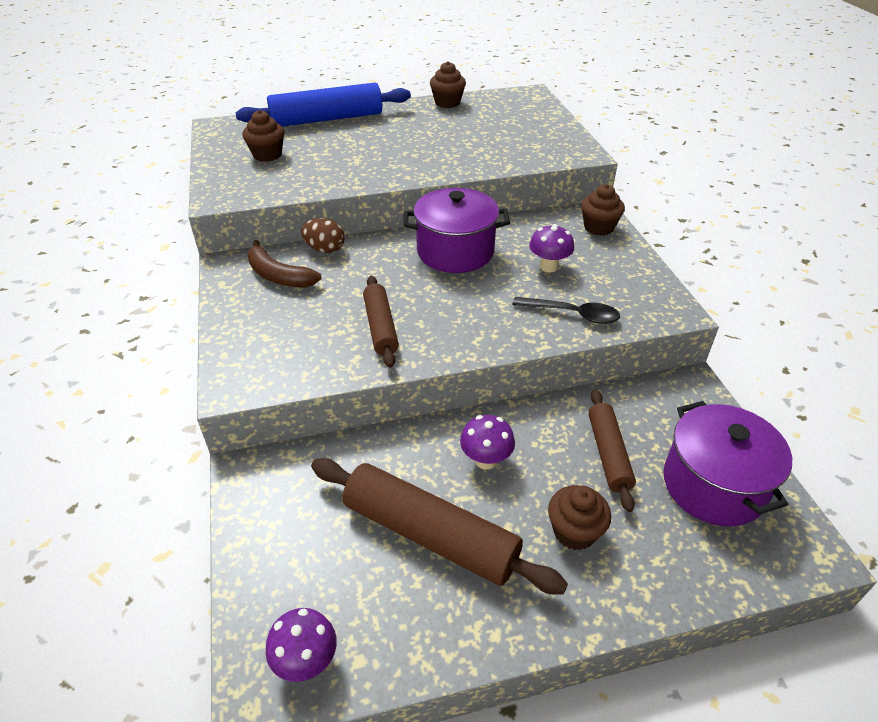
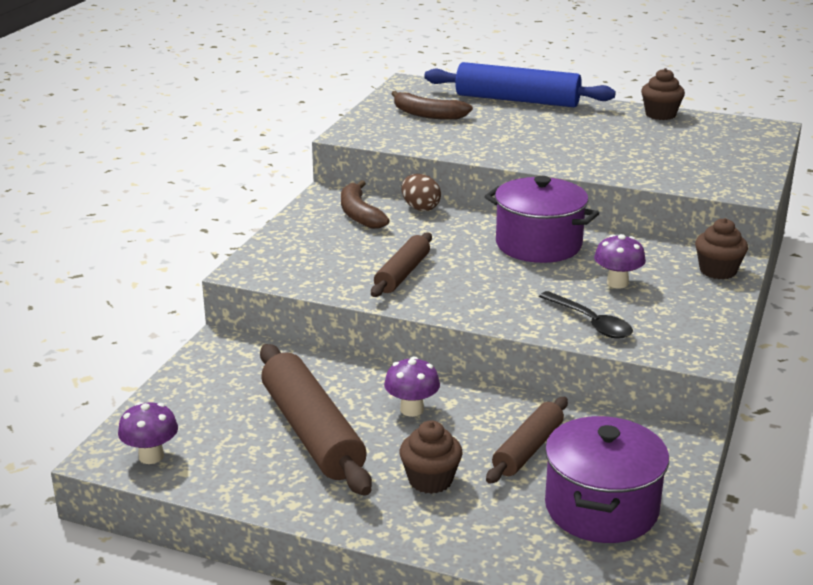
camera: 35 degrees right, 15 degrees down
(267, 155) = (427, 114): brown cupcake -> brown banana

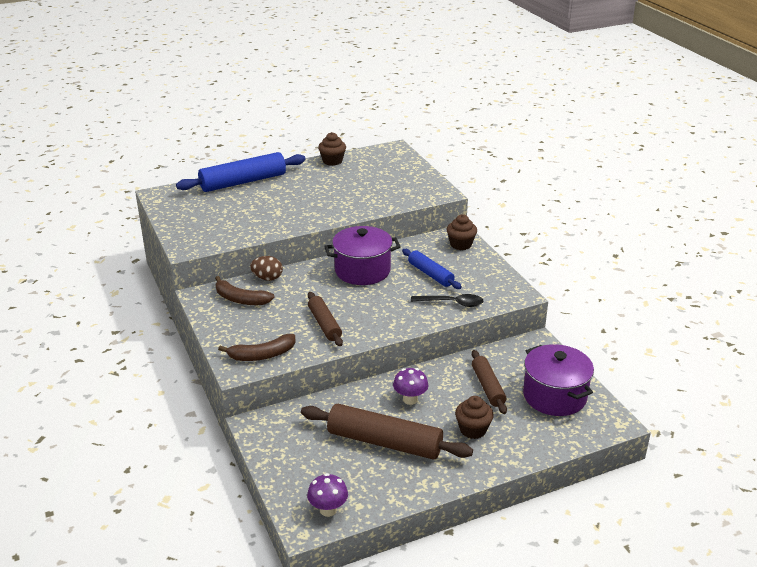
camera: 45 degrees left, 5 degrees up
(427, 114) = (209, 214): brown banana -> brown banana (262, 355)
(617, 283) = (430, 274): purple mushroom -> blue rolling pin

